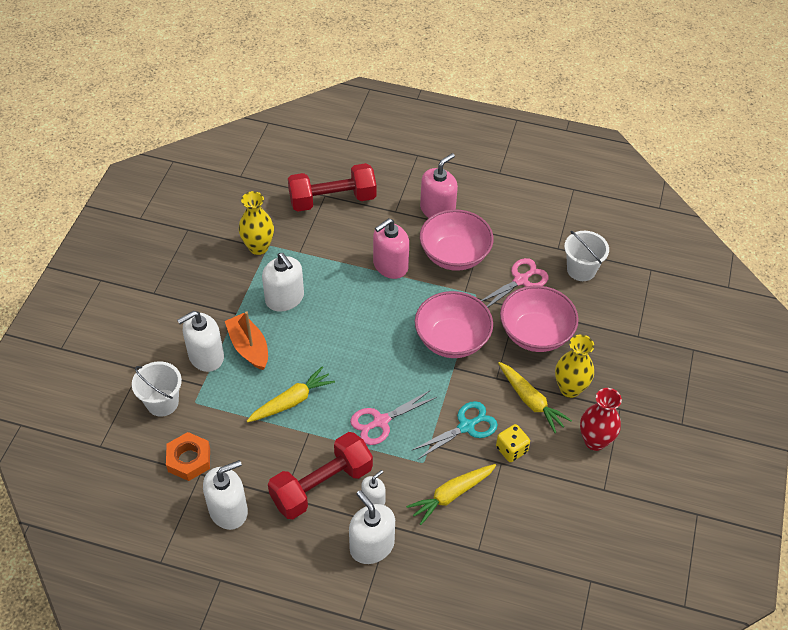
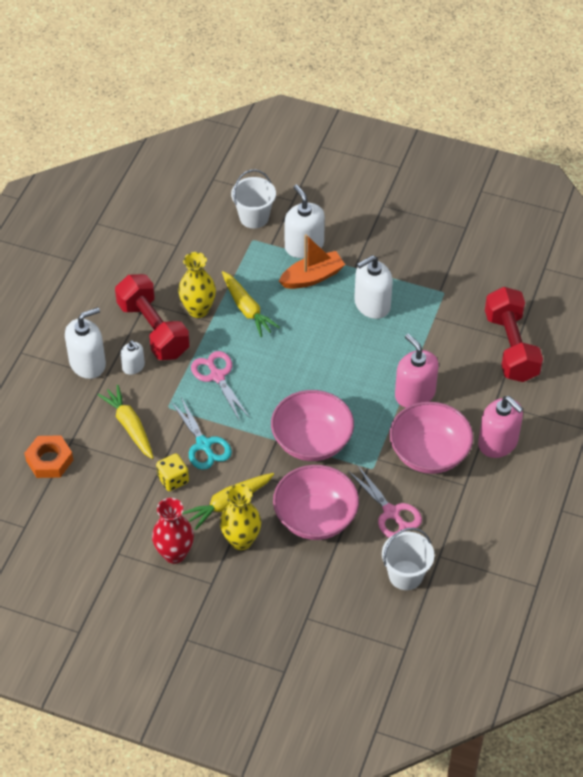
camera: 95 degrees right, 0 degrees up
(189, 459) = (192, 237): orange nut -> orange nut (49, 460)
(228, 510) = (137, 265): white soap dispenser -> none
(258, 247) = (441, 284): yellow vase -> yellow vase (198, 310)

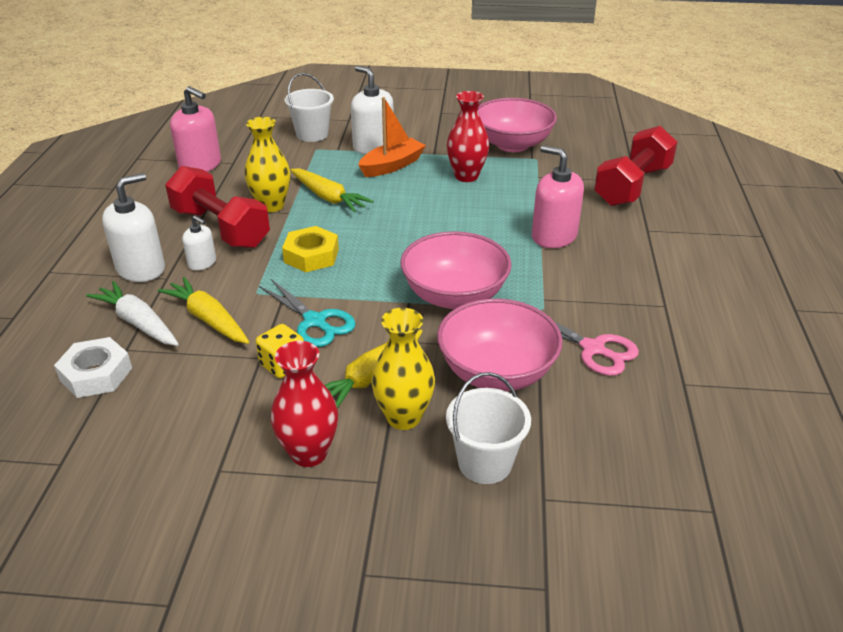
camera: 15 degrees left, 15 degrees down
(49, 460) = (96, 374): orange nut -> white nut
(81, 419) = (138, 323): none -> white carrot
(217, 376) = (311, 255): pink scissors -> yellow nut
(372, 304) = (466, 176): white soap dispenser -> red vase
(405, 575) = (654, 414): white bucket -> white bucket (485, 463)
(429, 453) = (603, 284): pink bowl -> pink bowl (512, 144)
(498, 442) = (675, 262): pink soap dispenser -> pink soap dispenser (200, 165)
(511, 347) = (632, 186): red dumbbell -> red dumbbell turned 60 degrees clockwise

